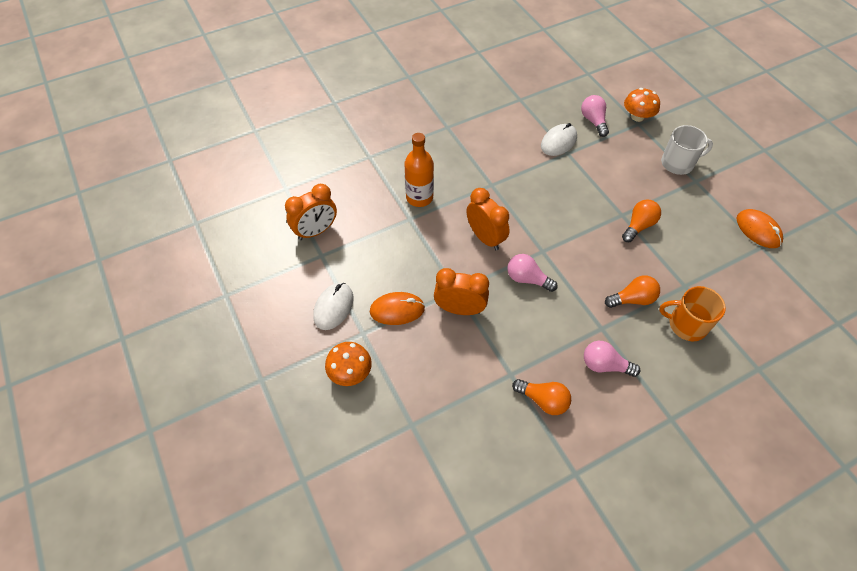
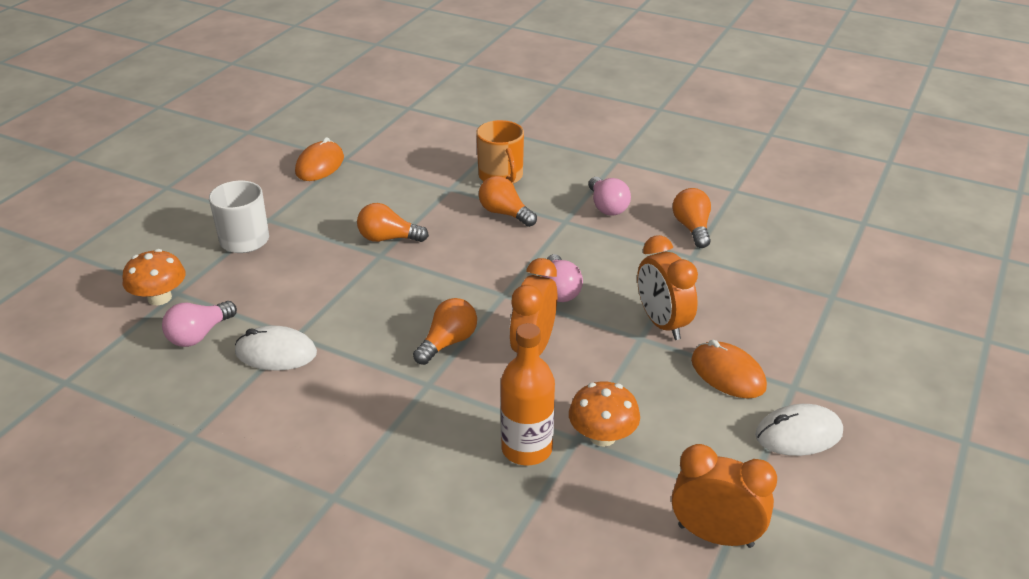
camera: 125 degrees left, 20 degrees down
(350, 372) = (849, 369): orange mushroom -> orange mushroom (602, 436)
(517, 206) = (448, 342): none -> orange light bulb

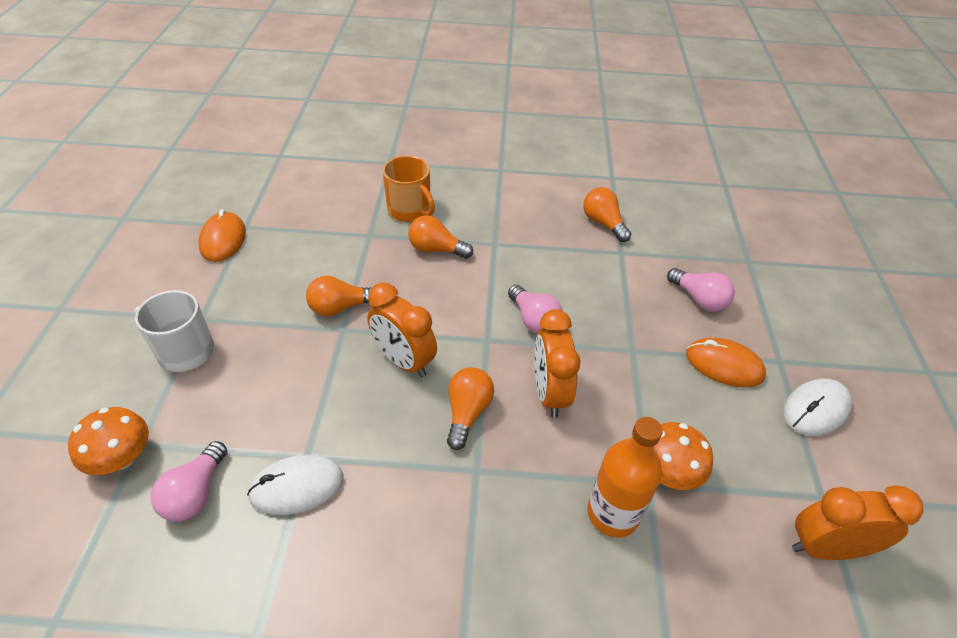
camera: 25 degrees left, 10 degrees up
(607, 207) = (521, 219): pink light bulb -> pink light bulb (699, 299)
(662, 323) = (641, 329): orange clock -> orange clock (404, 361)

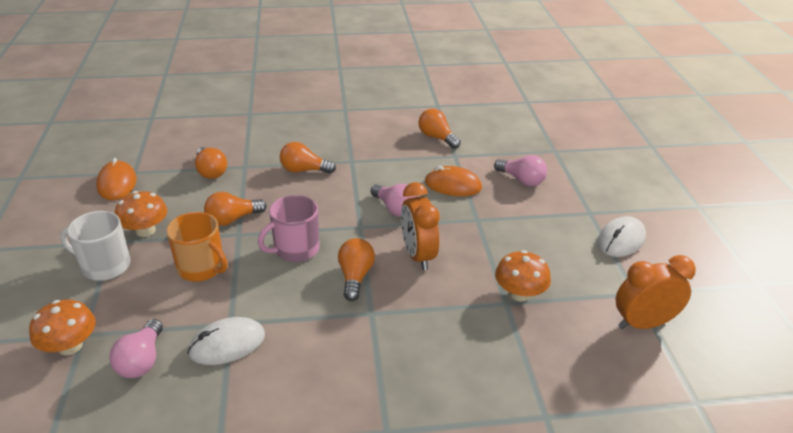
camera: 10 degrees left, 10 degrees down
(240, 309) = (145, 230): none -> orange mushroom
(329, 237) = (211, 171): none -> orange light bulb
(404, 361) = (295, 249): orange clock -> pink mug
(410, 210) = (275, 145): orange mug -> orange mug (202, 268)
(612, 513) = (483, 325): orange bottle -> none
(724, 365) = (548, 220): orange mouse -> orange mouse (453, 185)

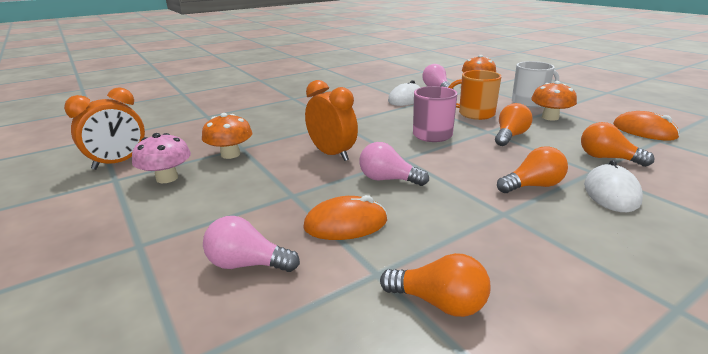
camera: 155 degrees right, 10 degrees down
(355, 277) = (369, 133): orange light bulb -> none
(583, 277) = (167, 178): none -> pink mushroom
(621, 240) = (106, 222): white mouse -> white mouse (611, 193)

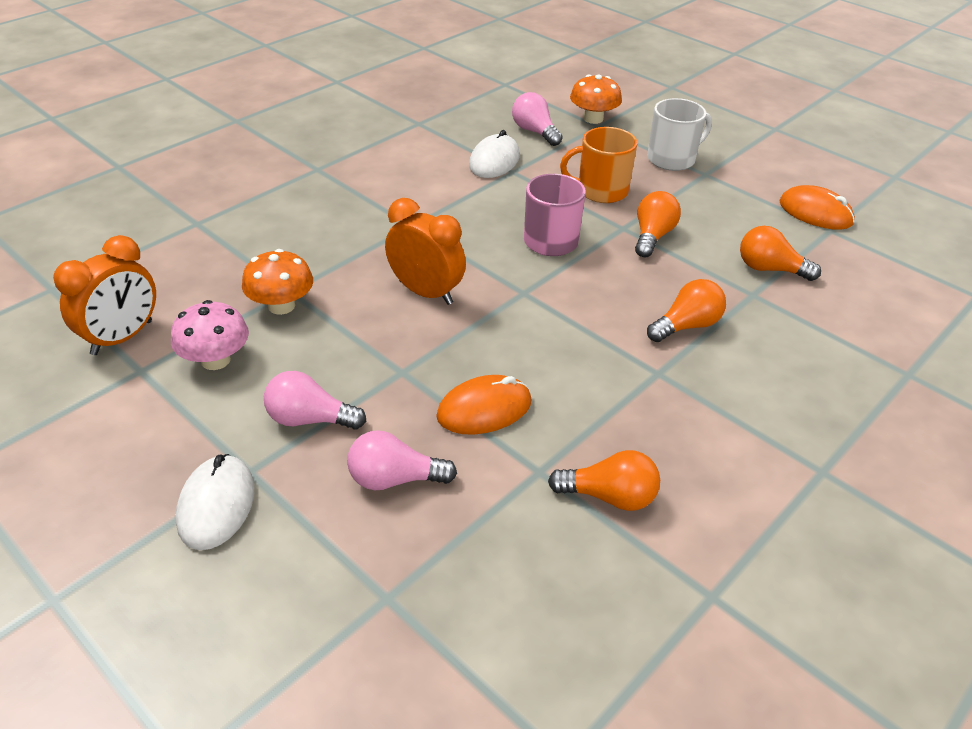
camera: 15 degrees left, 15 degrees up
(388, 179) = (514, 332): pink light bulb -> pink light bulb (310, 419)
(550, 117) = (700, 192): orange mushroom -> none
(611, 193) = (772, 328): white mouse -> white mouse (216, 505)

